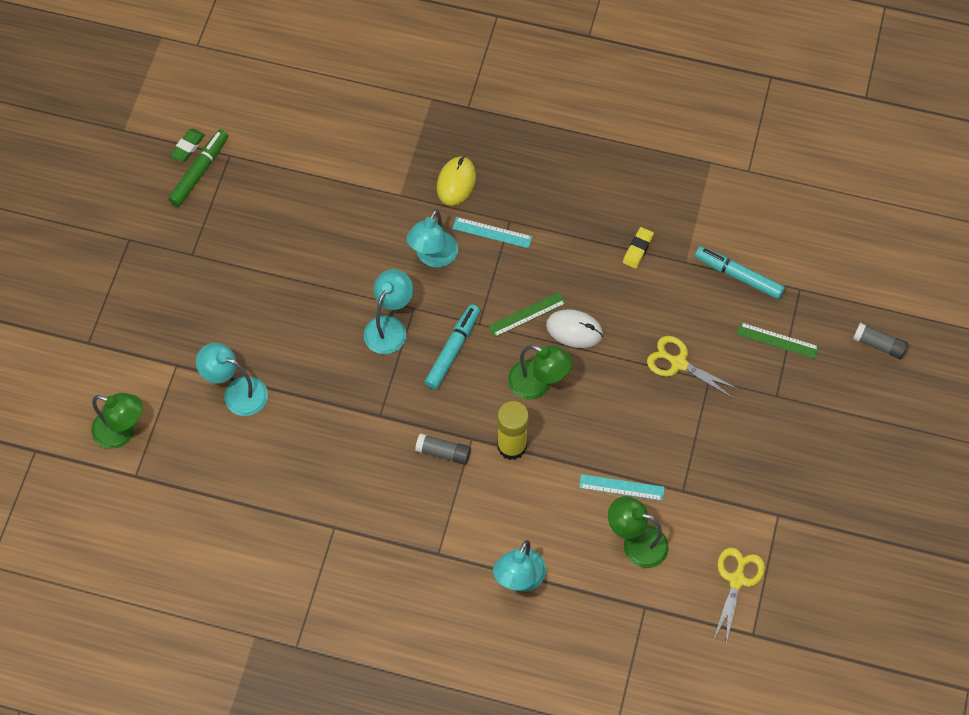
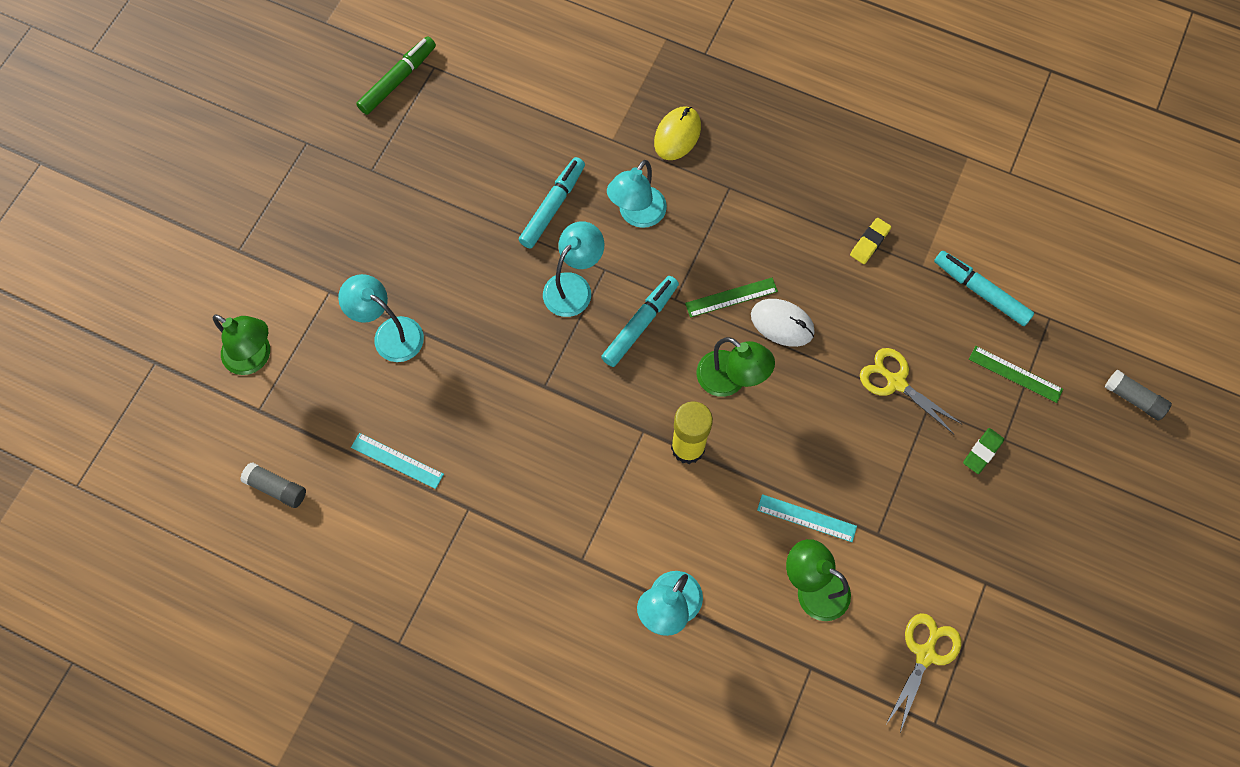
camera: 10 degrees right, 5 degrees up
(188, 147) = (390, 51): green eraser -> green eraser (982, 452)
(358, 261) = (552, 206): none -> turquoise marker
(443, 452) = (608, 441): grey glue stick -> grey glue stick (276, 488)
(492, 232) = (707, 197): turquoise ruler -> turquoise ruler (397, 460)

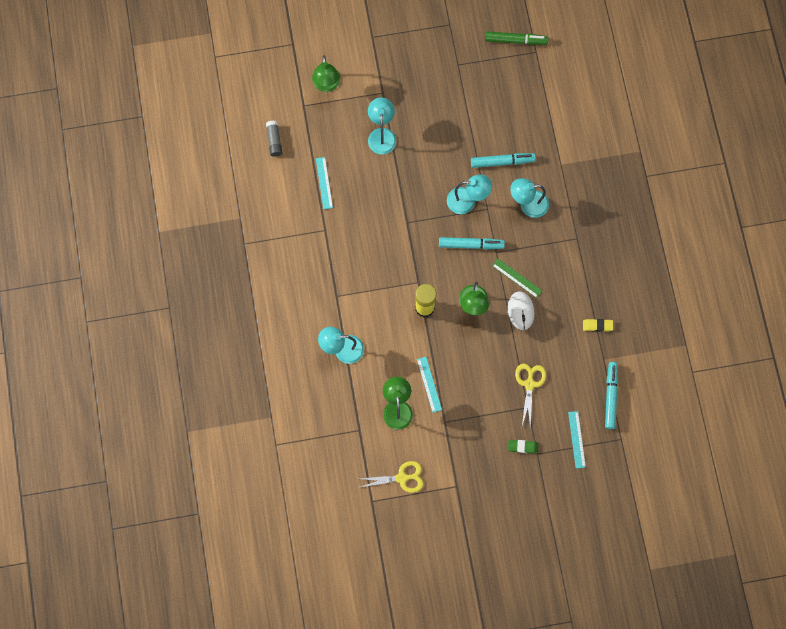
camera: 55 degrees right, 5 degrees up
(677, 135) = (587, 194): yellow mouse -> none
(1015, 374) = (576, 439): green ruler -> turquoise ruler
(1133, 398) = (606, 505): grey glue stick -> none

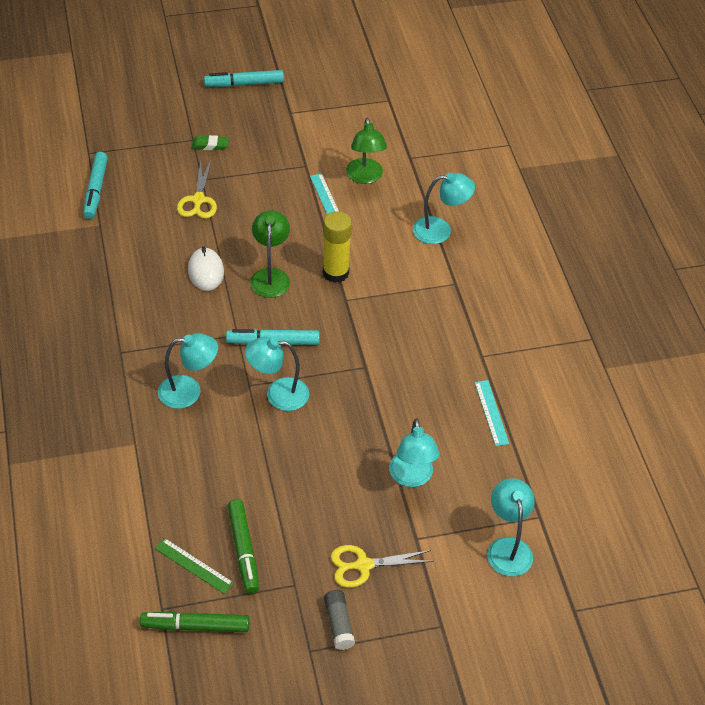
camera: 175 degrees right, 25 degrees down
(274, 141) = (576, 466): grey glue stick -> grey glue stick (339, 624)
(326, 85) = (508, 548): green lamp -> turquoise lamp
(402, 478) = (355, 118): yellow scissors -> yellow scissors (363, 565)
(488, 87) = (243, 550): none -> green marker
(502, 162) = (224, 445): turquoise marker -> turquoise marker (244, 84)
(517, 278) = (209, 306): green ruler -> green ruler (194, 565)
(576, 439) = (143, 152): turquoise ruler -> none
(597, 326) = (103, 257): yellow eraser -> none

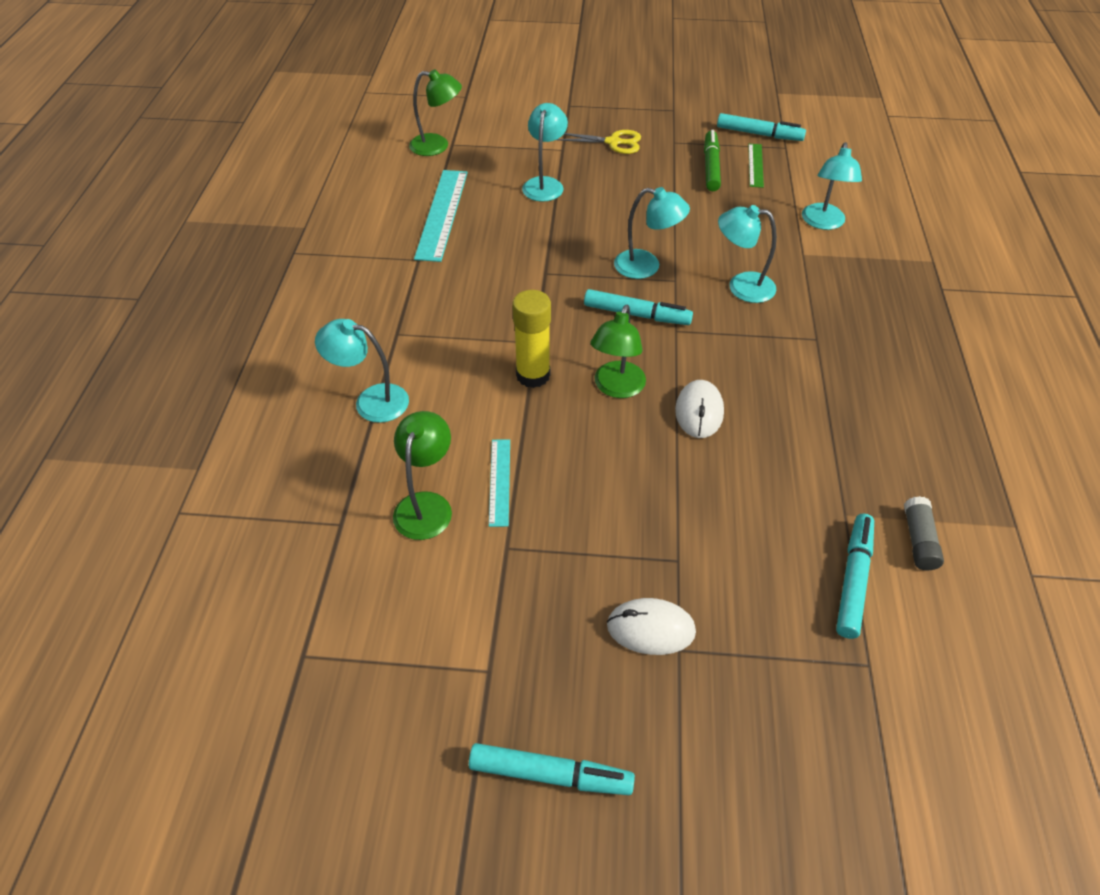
camera: 160 degrees left, 0 degrees up
(194, 565) = (755, 165): green ruler -> green ruler turned 45 degrees clockwise
(195, 626) = (759, 134): green marker -> turquoise marker
(198, 200) = (690, 522): yellow scissors -> none
(210, 145) = (650, 628): green eraser -> white mouse
(339, 624) = (646, 118): grey glue stick -> grey glue stick (918, 540)
(491, 412) = (442, 214): turquoise ruler -> turquoise ruler, size x1.84
(508, 548) = (491, 132): turquoise lamp -> turquoise lamp (823, 223)
(553, 509) = (437, 146): none -> green lamp

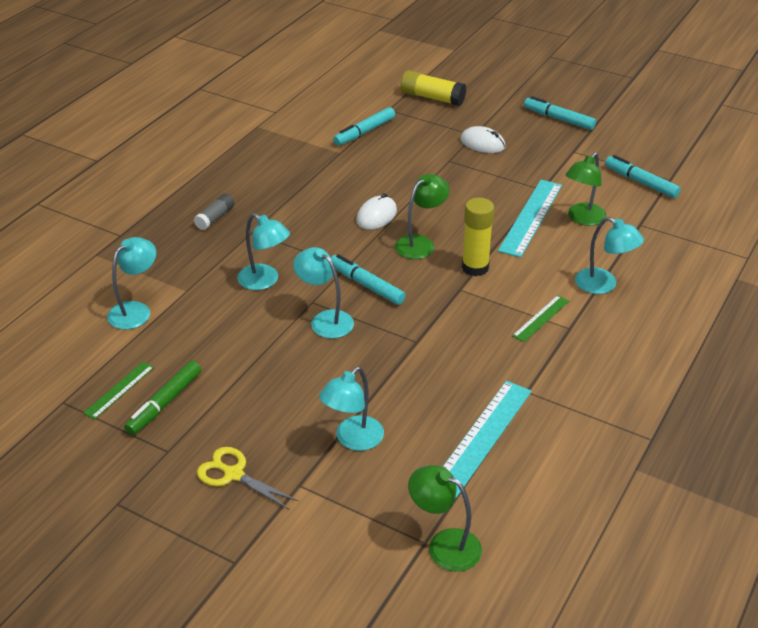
camera: 155 degrees left, 10 degrees down
(431, 335) = (541, 318): none -> green ruler
(499, 481) = (531, 217): turquoise ruler -> turquoise ruler, size x1.84
(759, 134) = (67, 429): turquoise marker -> turquoise marker (640, 182)
(824, 743) = (432, 98): none -> yellow glue stick
(918, 540) = (314, 135): grey glue stick -> grey glue stick (215, 218)

